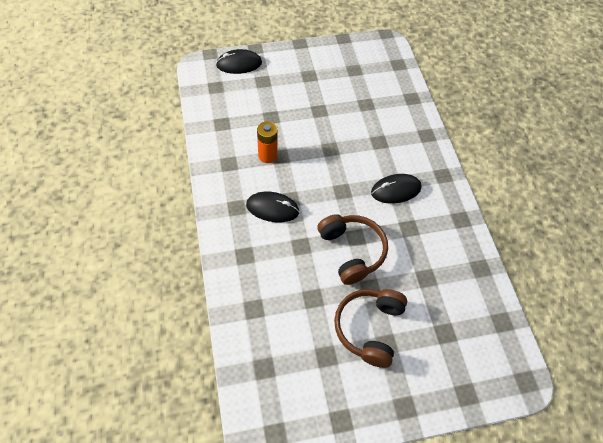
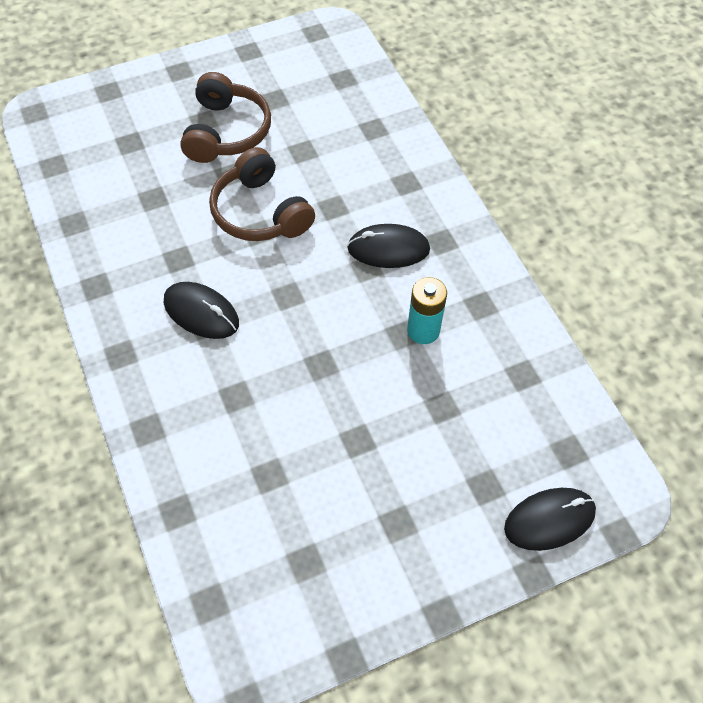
camera: 170 degrees right, 0 degrees up
(268, 155) = (423, 330): orange battery -> turquoise battery
(396, 190) = (201, 312): black mouse -> black mouse turned 60 degrees clockwise

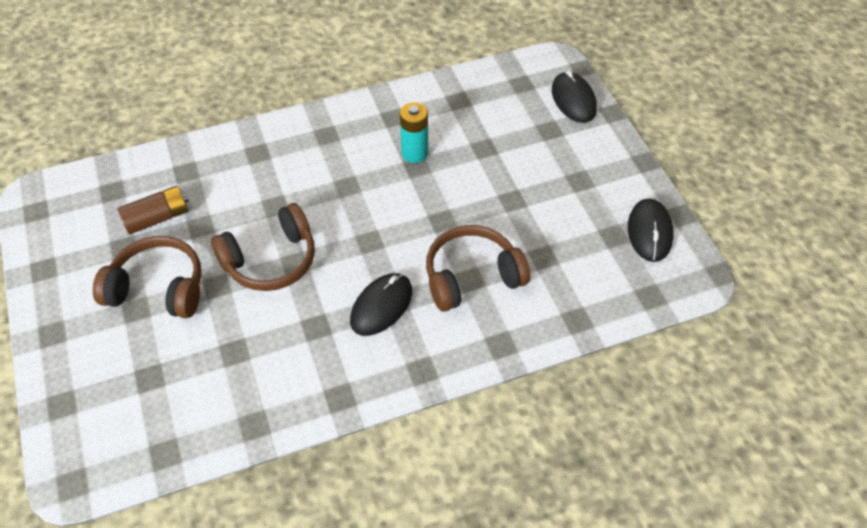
camera: 85 degrees left, 5 degrees down
(239, 398) = (472, 277): none -> brown headphones
(310, 117) = (157, 218): none -> brown battery
(388, 249) = (329, 169): black mouse -> black mouse (649, 232)

